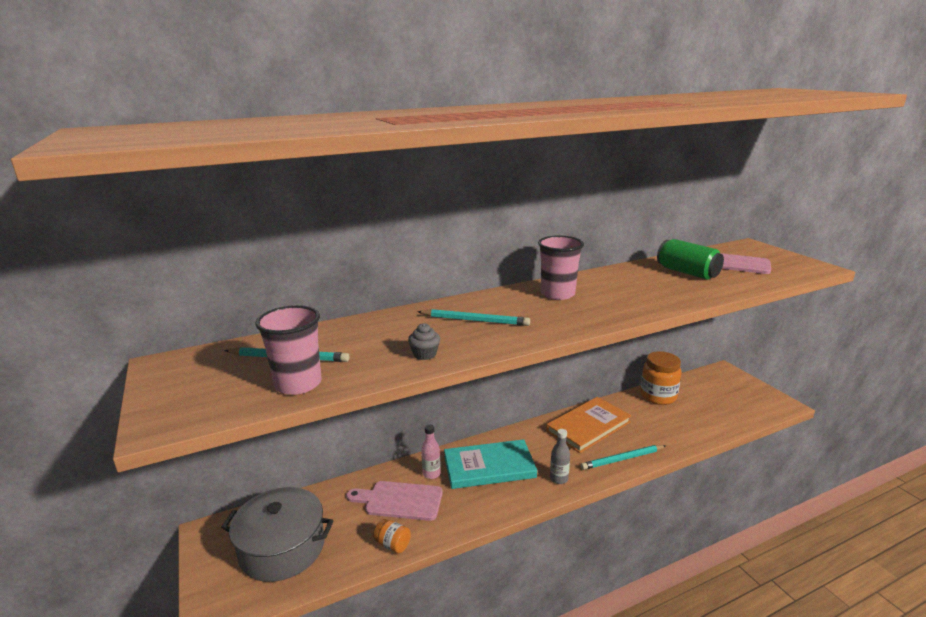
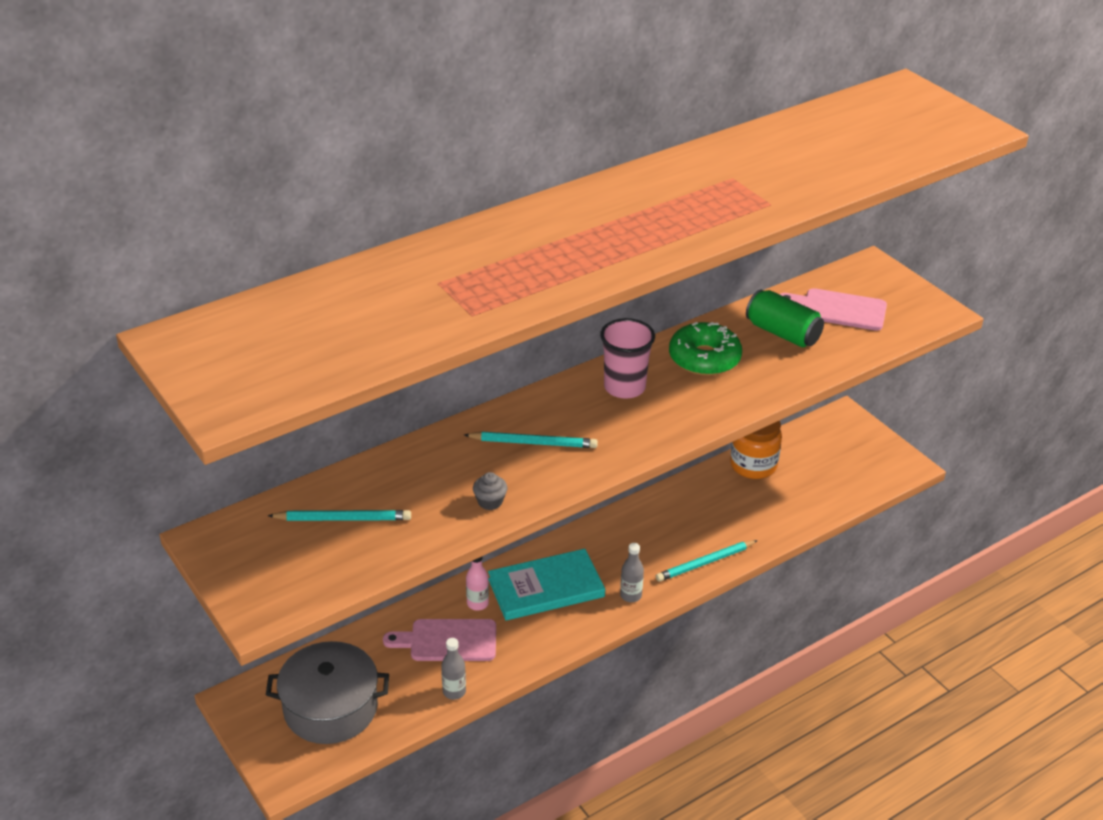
camera: 10 degrees left, 15 degrees up
(298, 384) = (371, 554): pink cup -> none
(393, 545) = (454, 691): orange jar -> grey bottle
(588, 426) = (663, 520): orange book -> none
(624, 282) = (704, 358): none -> green donut

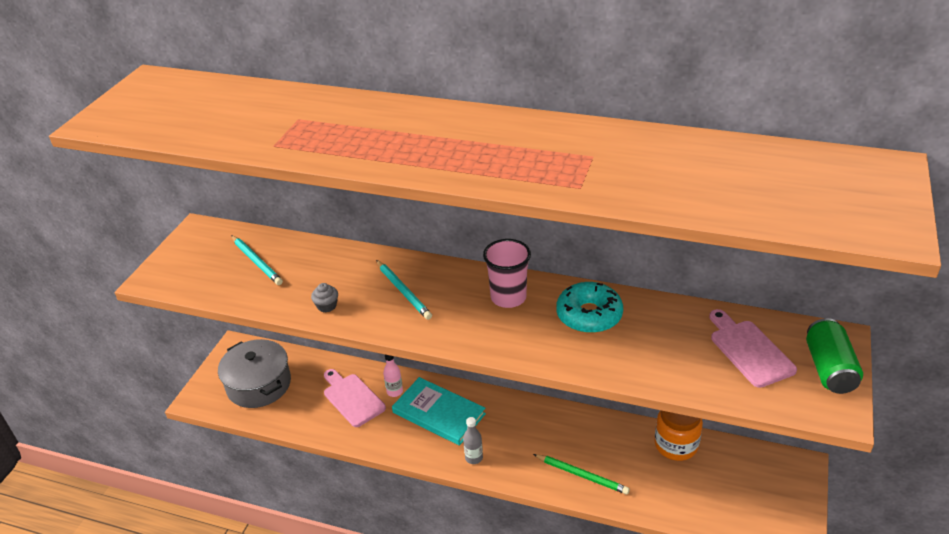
camera: 55 degrees right, 0 degrees up
(454, 691) = (314, 427): grey bottle -> none
(704, 358) = (589, 315): green donut -> turquoise donut
(705, 563) = (546, 478): turquoise pencil -> none
(726, 539) = (581, 475): none -> green pencil
(782, 333) = (674, 337): green can -> green can (829, 369)

